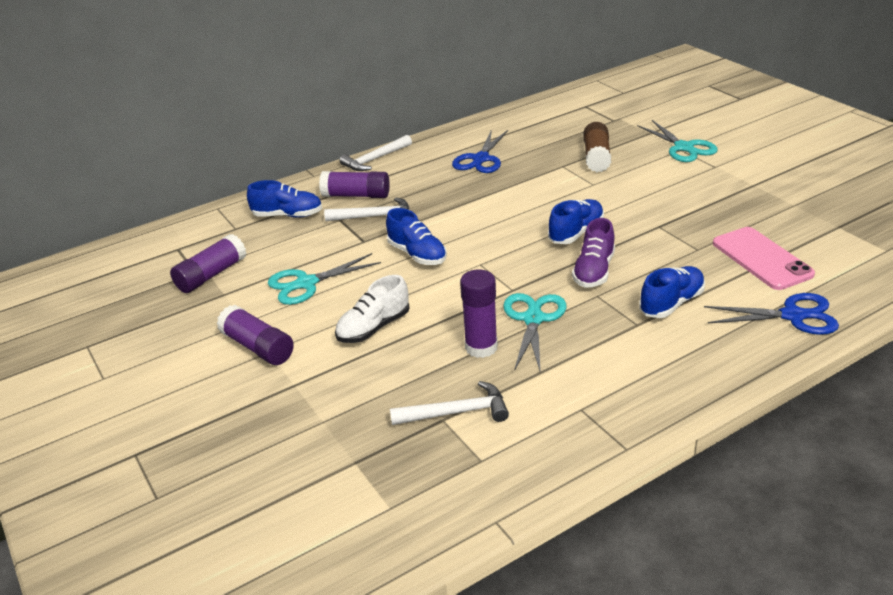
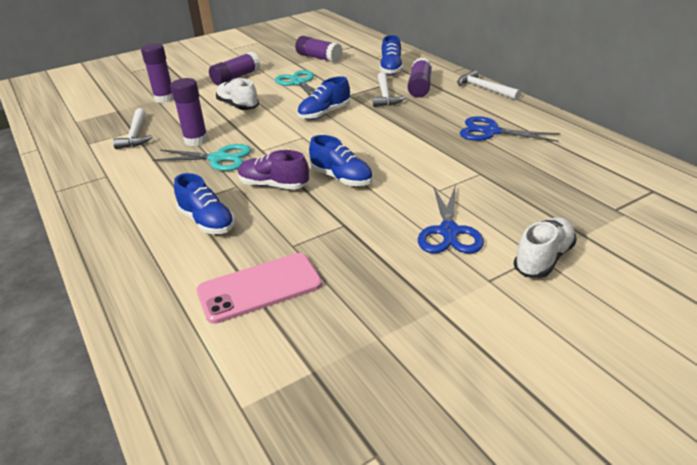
camera: 90 degrees right, 0 degrees up
(320, 413) = (164, 98): none -> purple glue stick
(596, 157) = (504, 194): brown glue stick -> none
(683, 147) = (543, 259): turquoise scissors -> white shoe
(792, 316) = (150, 293): blue scissors -> blue scissors (449, 231)

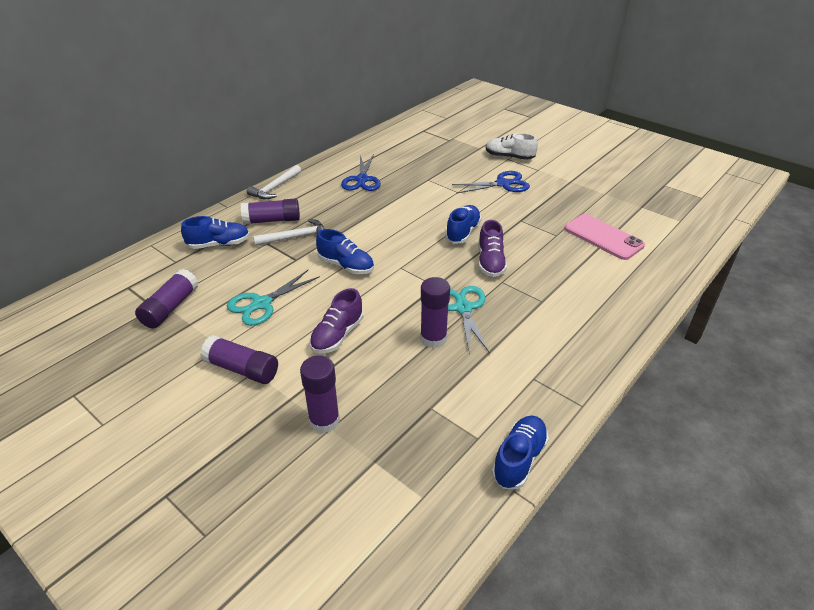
camera: 110 degrees left, 5 degrees up
(135, 135) = (439, 399): white hammer -> none
(207, 222) = (558, 280): blue shoe -> blue shoe (519, 459)
(238, 106) = (337, 335): white shoe -> purple shoe

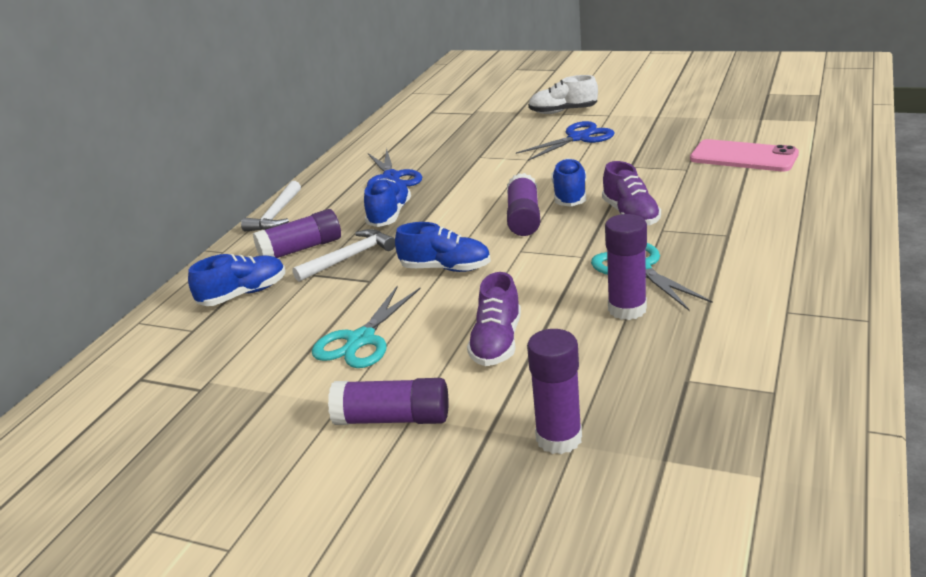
camera: 15 degrees left, 10 degrees down
(170, 308) = (227, 383): purple glue stick -> purple glue stick (523, 218)
(519, 459) = (844, 396): blue shoe -> blue shoe (389, 215)

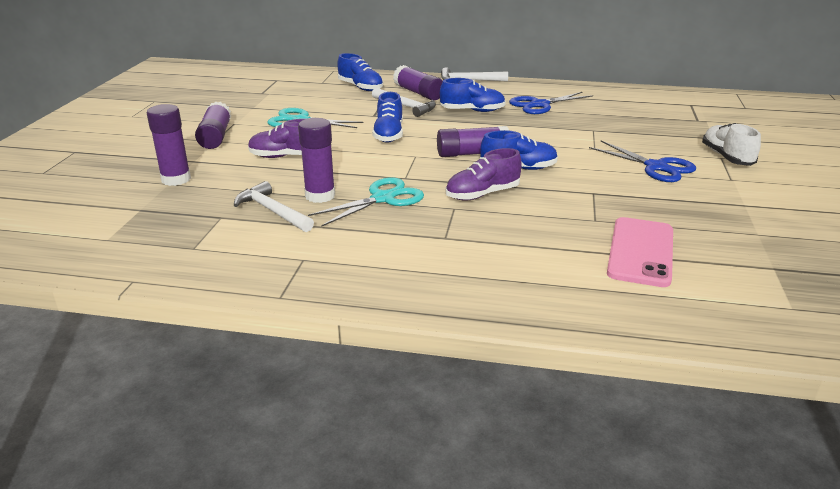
camera: 75 degrees right, 0 degrees up
(669, 340) = (272, 211): none -> white hammer

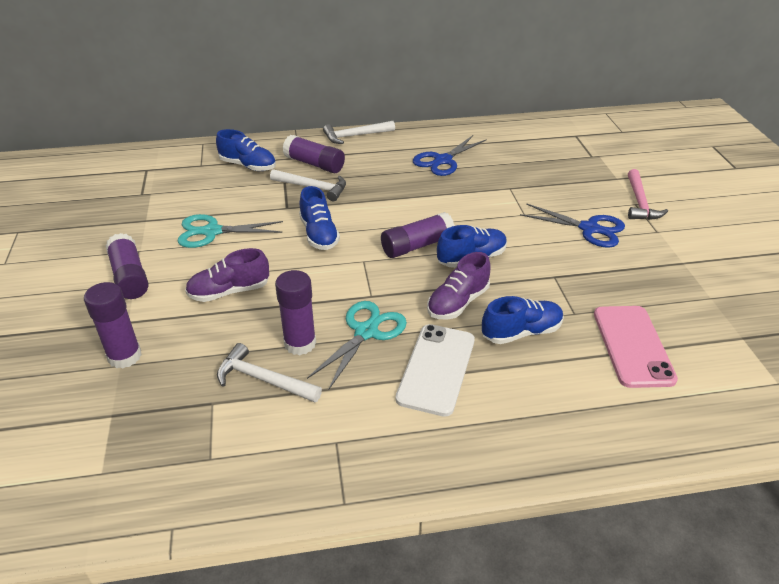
camera: 20 degrees left, 10 degrees up
(428, 232) = (436, 369): none -> white phone
(472, 111) = (383, 181): blue shoe -> blue shoe (521, 332)
(727, 157) = (639, 202): white shoe -> pink hammer

